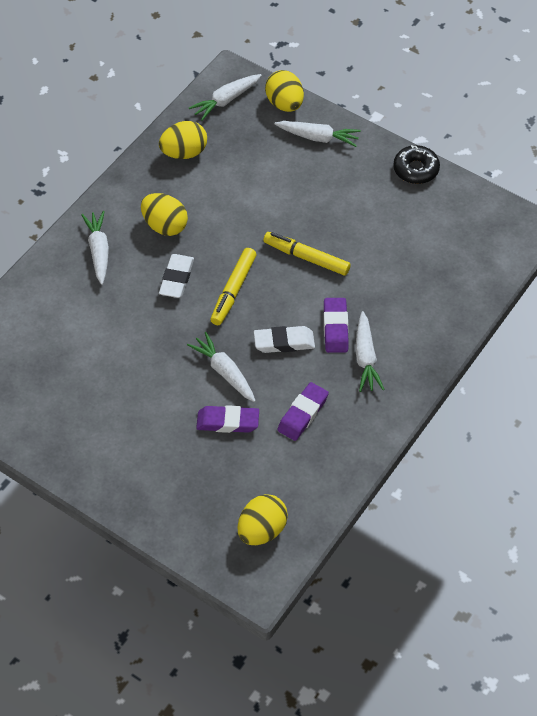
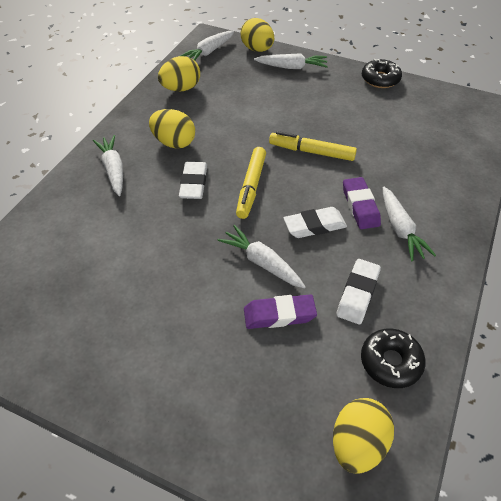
camera: 10 degrees left, 5 degrees down
(302, 414) = (357, 294): purple eraser -> white eraser
(310, 475) = (390, 362): none -> black donut

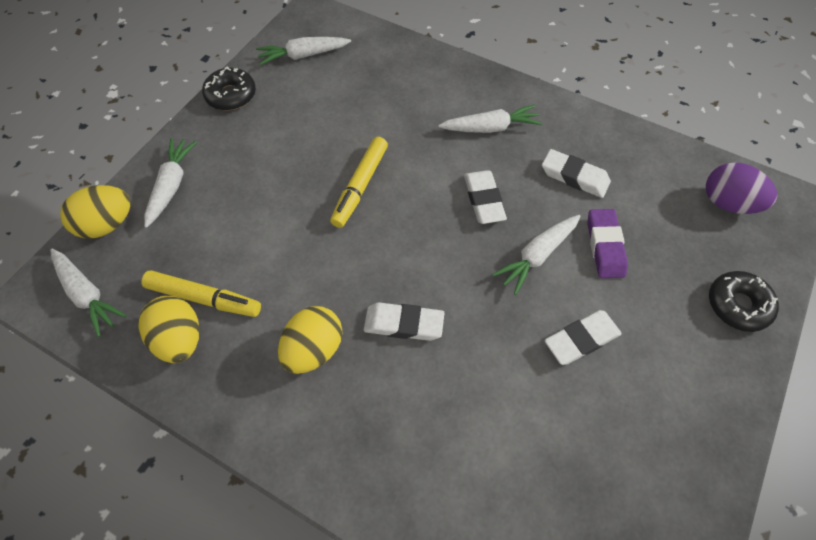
camera: 85 degrees left, 10 degrees up
(113, 170) = (362, 437): white carrot -> white carrot (303, 55)
(182, 291) = (581, 339): none -> white eraser
(251, 187) = (416, 257): yellow marker -> yellow marker (204, 298)
(357, 444) = (727, 203): yellow egg -> purple egg
(360, 206) = (456, 155): purple eraser -> none
(390, 362) = (647, 166): black donut -> black donut (737, 305)

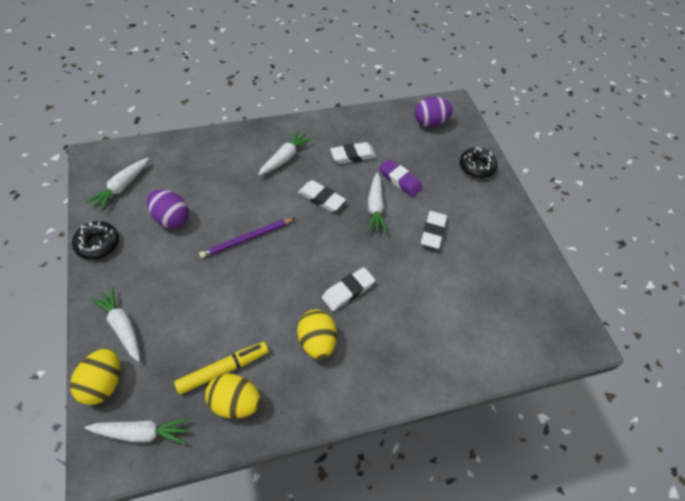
camera: 50 degrees left, 5 degrees down
(313, 115) = (171, 218): none -> purple egg
(360, 186) = (247, 239): yellow marker -> purple pencil

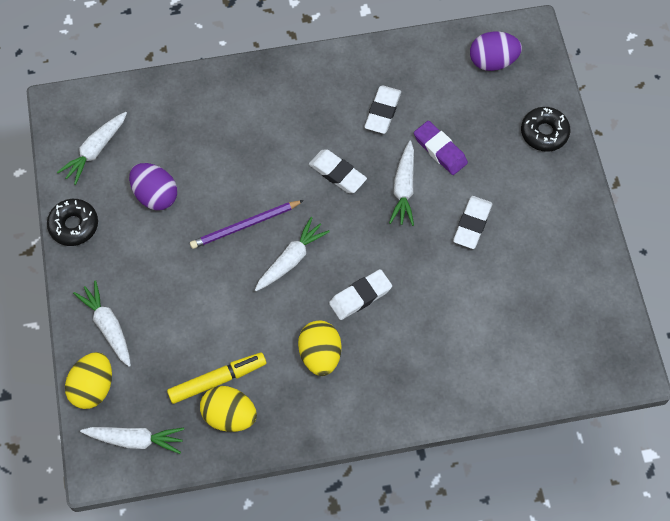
camera: 10 degrees right, 10 degrees up
(285, 158) = (294, 113): white carrot -> white carrot (291, 259)
(353, 156) = (382, 112): white eraser -> white eraser turned 60 degrees counterclockwise

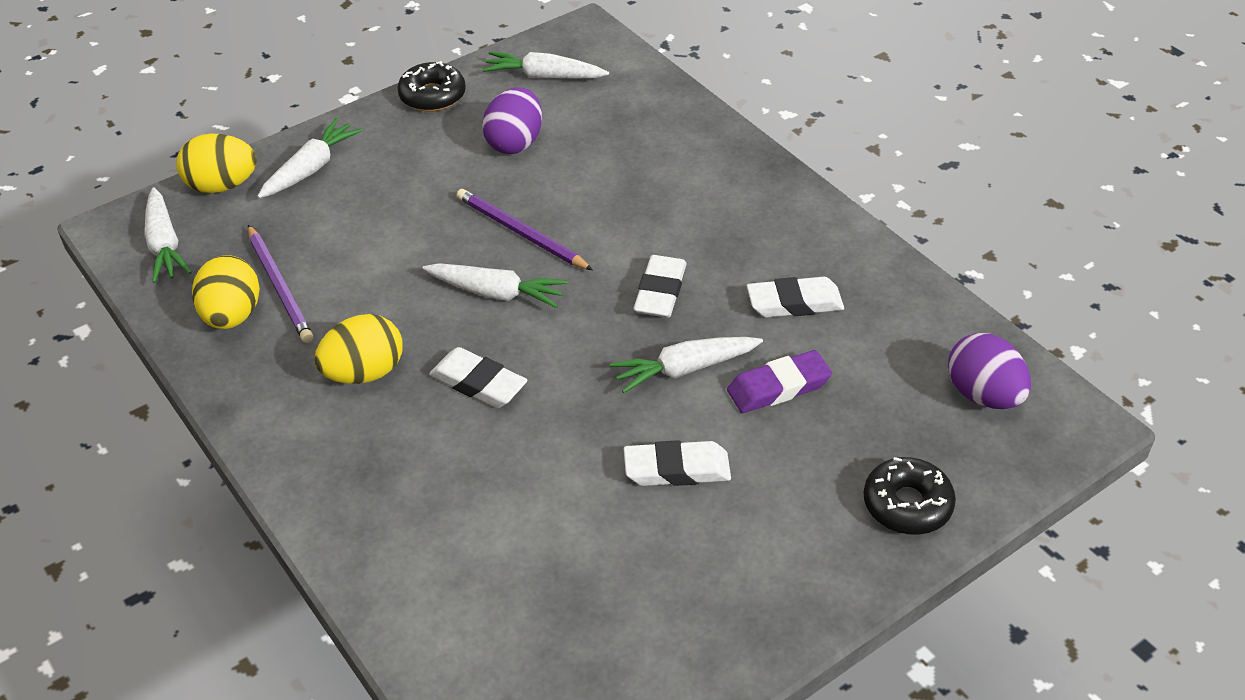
camera: 65 degrees right, 20 degrees down
(217, 380) = (280, 287): yellow marker -> purple pencil
(440, 150) = (778, 387): purple eraser -> purple eraser turned 45 degrees clockwise

